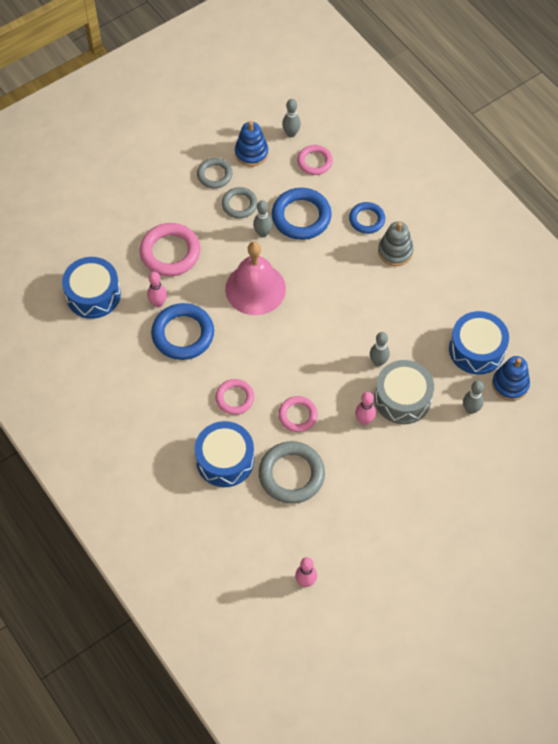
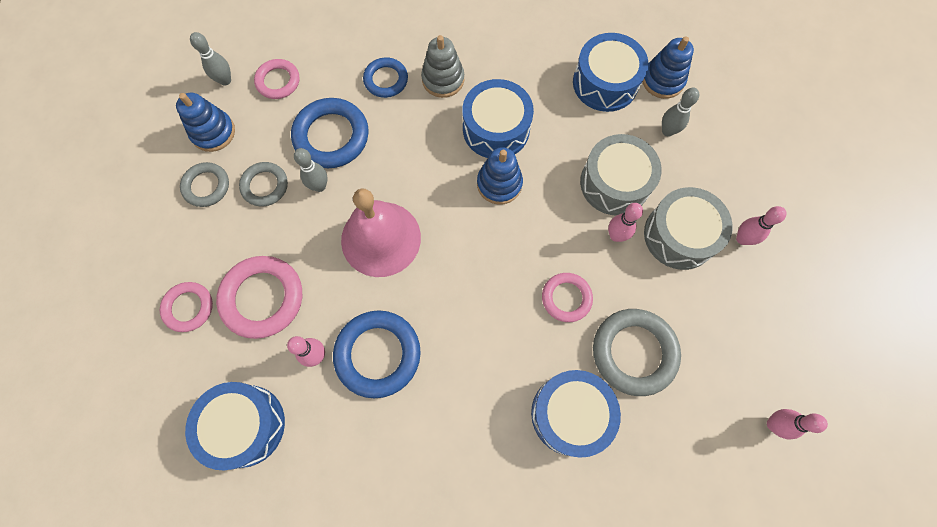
camera: 55 degrees left, 10 degrees up
(234, 398) = (500, 351): pink ring -> pink ring (188, 307)
(346, 331) = (499, 184): none -> blue stacking toy
(378, 362) = (557, 177): grey bowling pin -> none
(384, 305) = (496, 129): none -> blue drum
(395, 458) = (679, 235): none -> grey drum
(424, 499) = (742, 239): none -> pink bowling pin

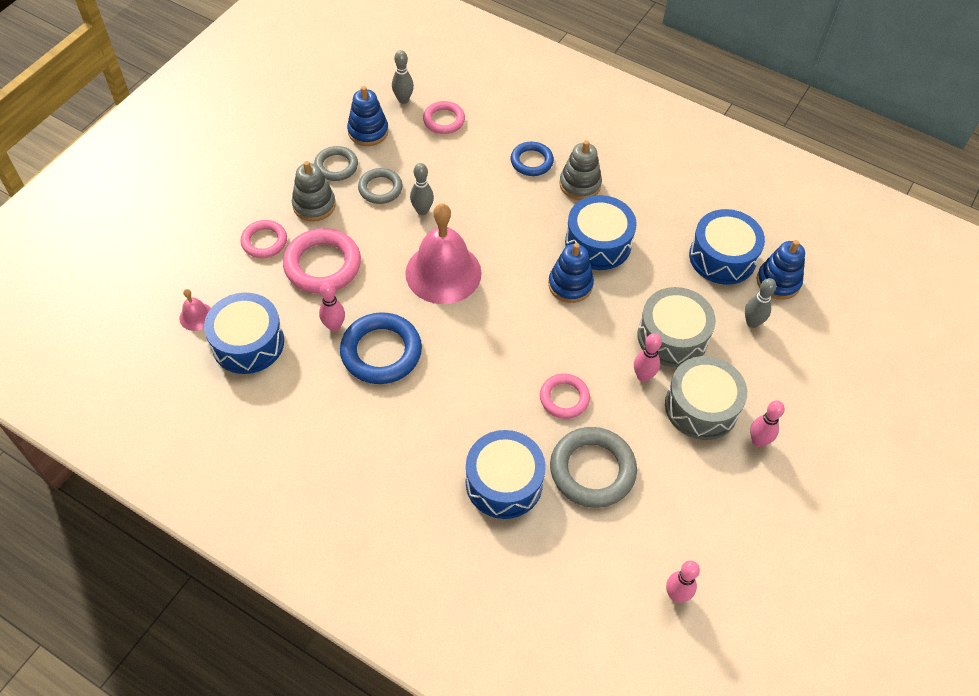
camera: 30 degrees right, 15 degrees down
(174, 430) = (196, 316): none -> pink bell
(212, 240) = (314, 205): none -> grey stacking toy
(331, 136) = (457, 180): blue ring -> none

